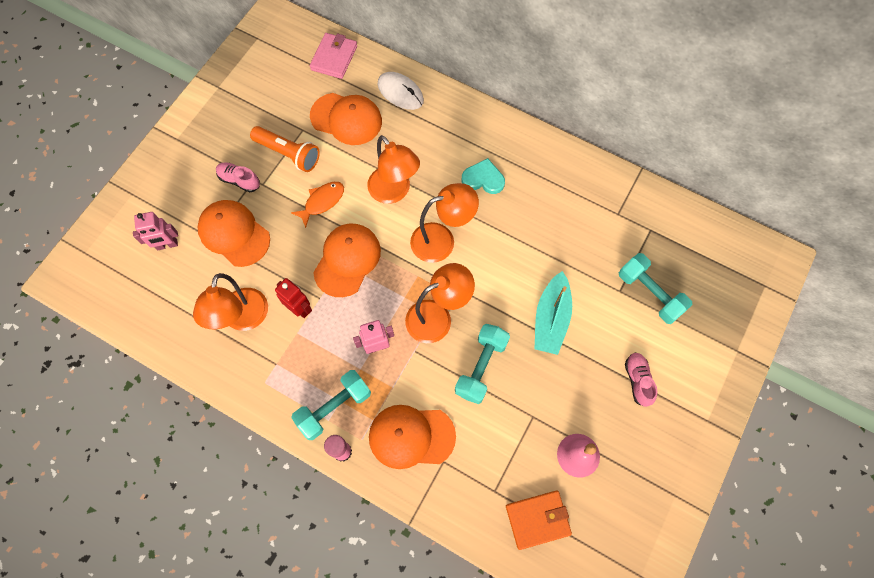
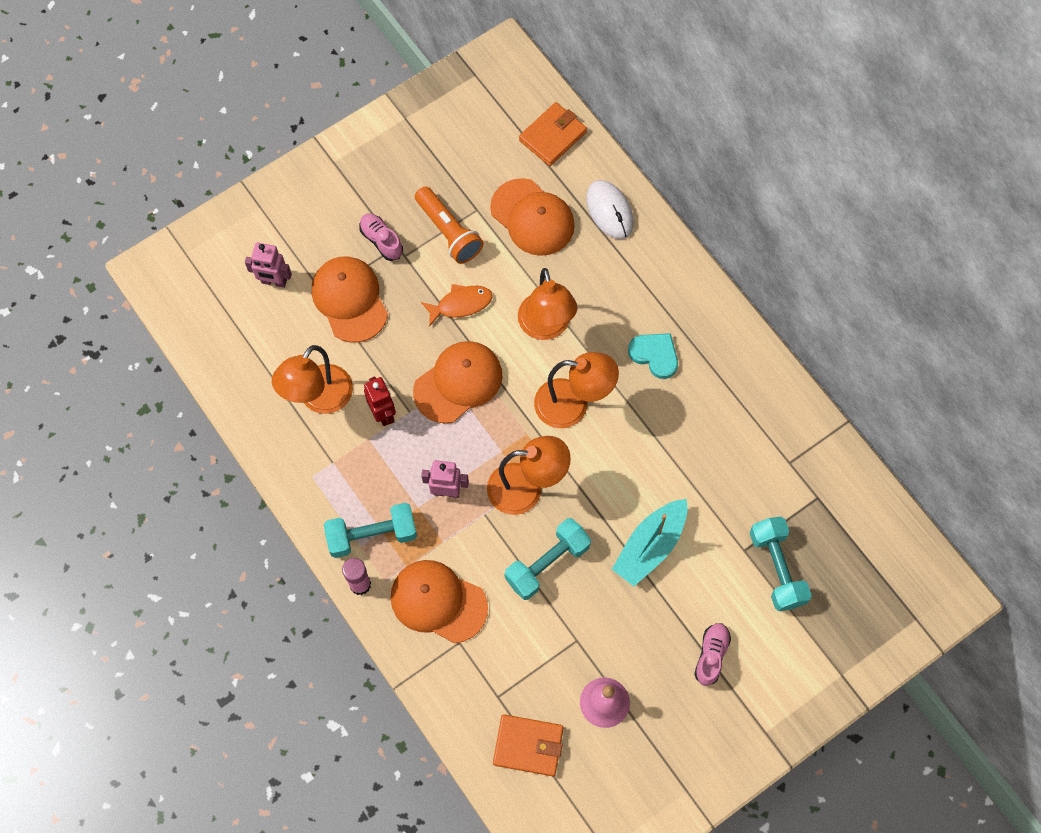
camera: 25 degrees right, 0 degrees up
(334, 58) = (552, 136): pink wallet -> orange wallet

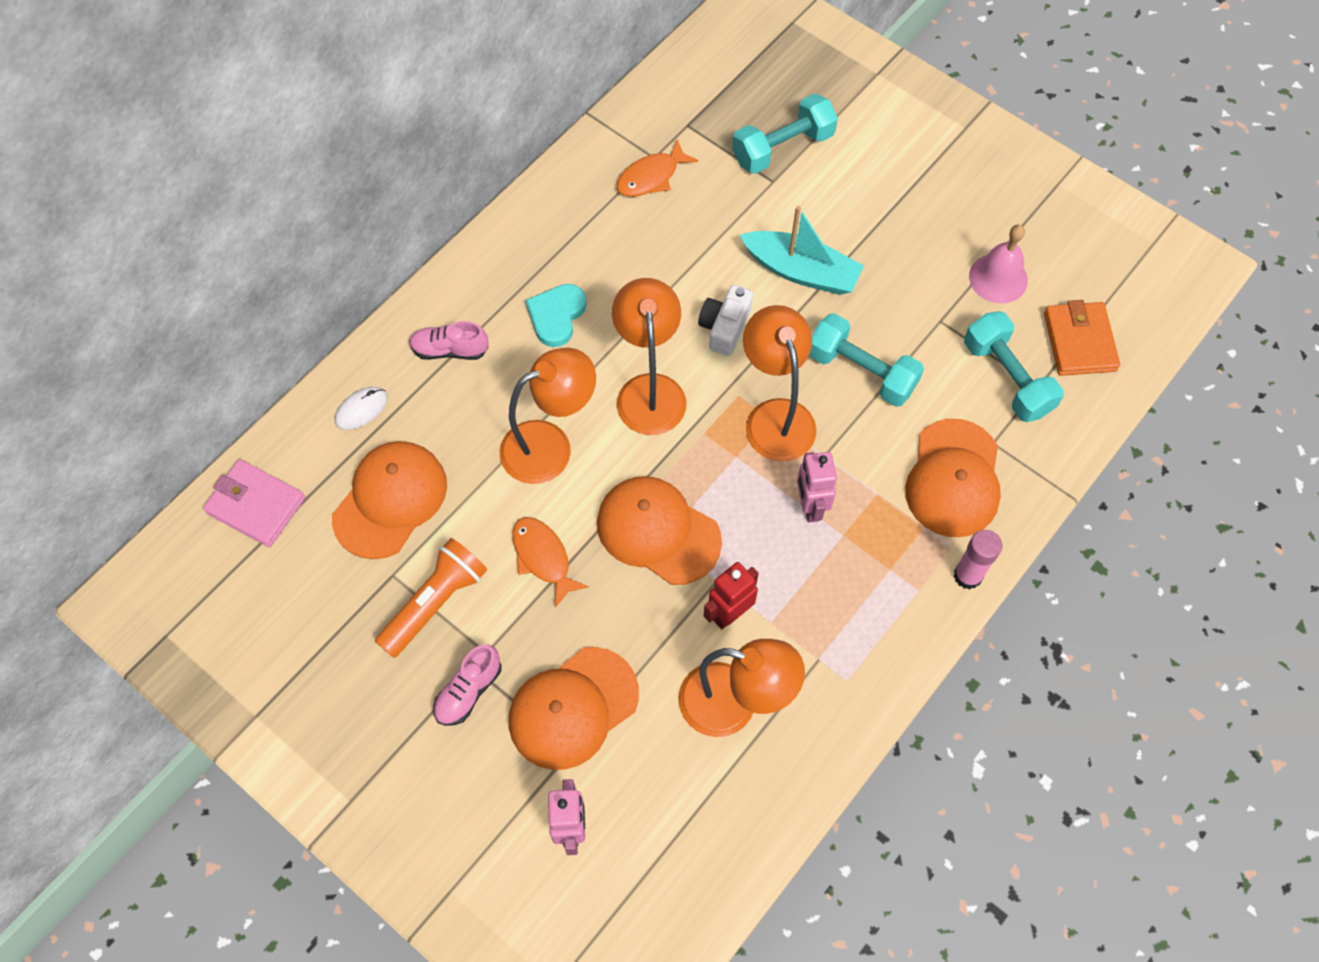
camera: 105 degrees left, 5 degrees down
(372, 535) = (899, 579): turquoise dumbbell -> turquoise dumbbell (1007, 378)
(552, 136) = (256, 505): orange wallet -> pink wallet
(609, 211) = (361, 409): white mouse -> white mouse, size x0.63
(613, 473) = (725, 327): none -> white camera
(711, 655) = (904, 189): pink shoe -> pink shoe (450, 350)
(770, 455) = (651, 177): none -> orange fish

